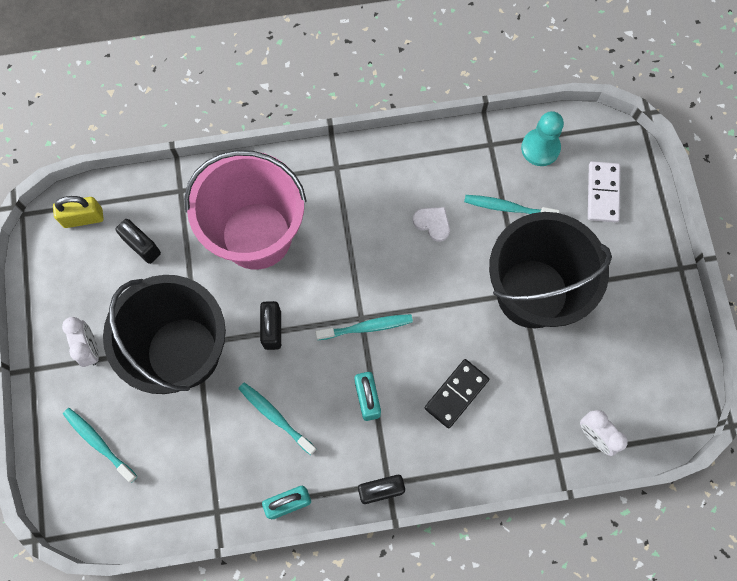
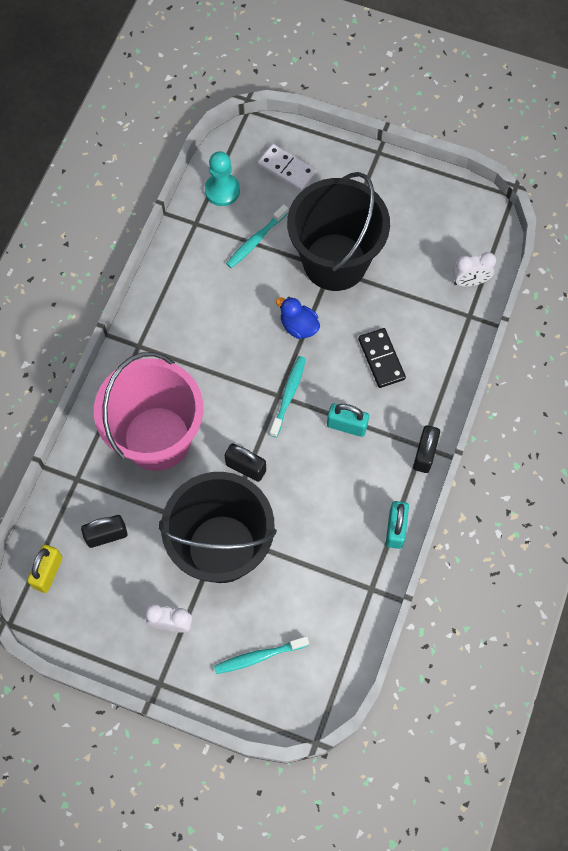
camera: 60 degrees left, 5 degrees down
(276, 417) = (320, 503): turquoise toothbrush -> none
(432, 223) = (233, 300): white heart -> none
(443, 297) = (298, 326): none -> blue duck

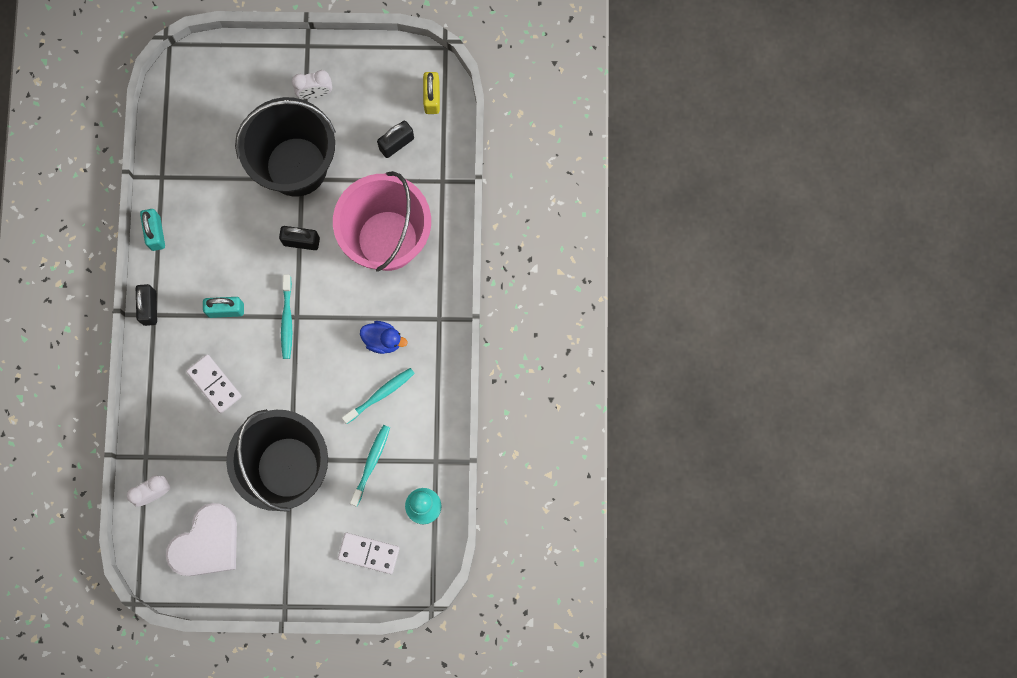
camera: 160 degrees right, 10 degrees up
(259, 656) = (235, 93): turquoise toothbrush -> turquoise toothbrush (380, 395)
(298, 326) = (300, 389): blue duck -> blue duck (383, 340)
(381, 359) = (214, 384): black domino -> white domino
(433, 223) = (207, 543): none -> white heart

